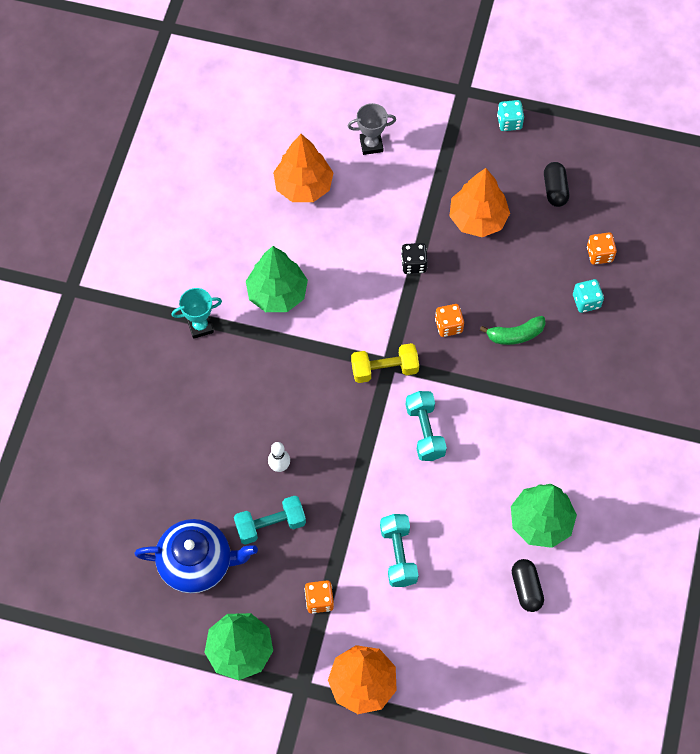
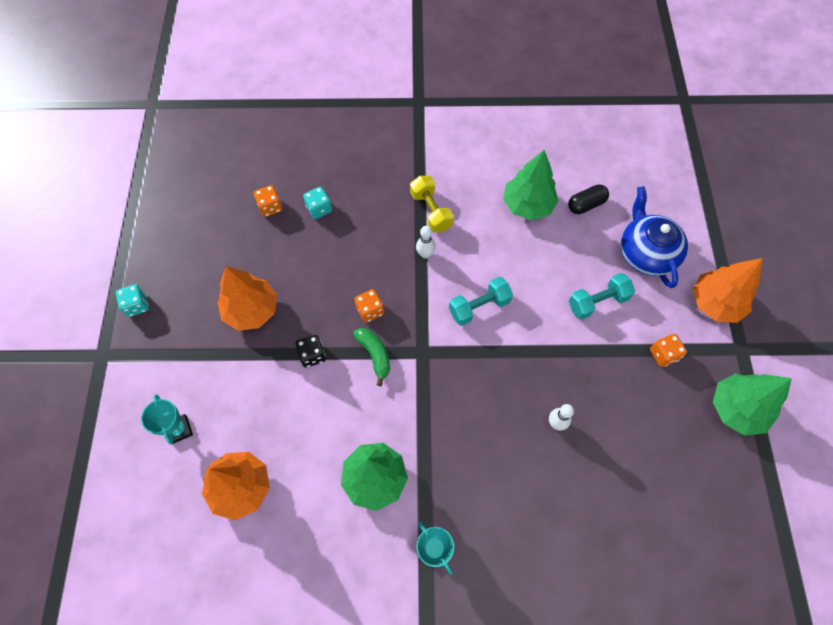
camera: 105 degrees left, 0 degrees up
(197, 563) = (677, 472): blue teapot -> blue teapot (646, 253)
(270, 525) = (614, 415): turquoise dumbbell -> none
(371, 145) = (179, 430): grey trophy -> turquoise trophy
(384, 369) = (429, 355): yellow dumbbell -> yellow dumbbell (431, 211)
(502, 395) = (425, 254): none -> white bowling pin
(515, 335) = (365, 255): green banana -> green banana (375, 355)
(555, 190) = (209, 253): black capsule -> none

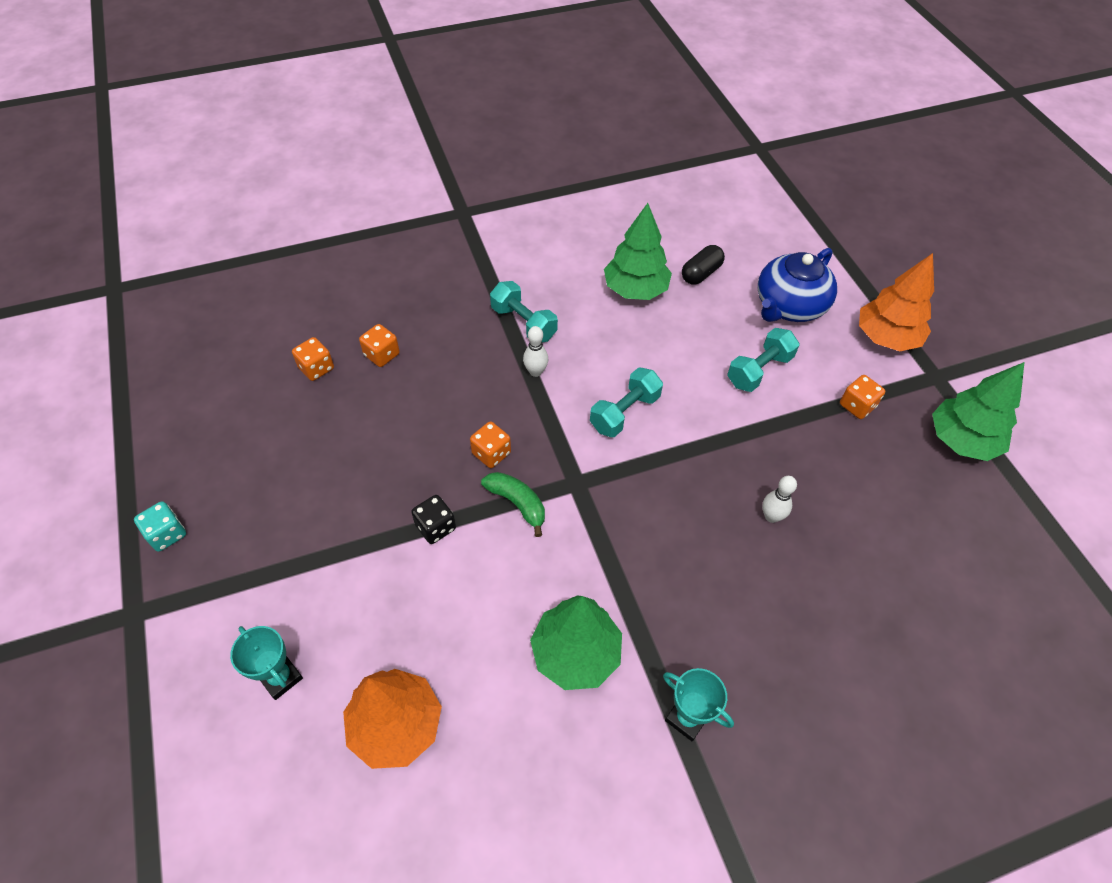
camera: 20 degrees left, 10 degrees down
(251, 310) = (333, 496): orange tree -> none
(319, 209) = (382, 355): turquoise dice -> orange dice
(431, 211) = (523, 323): yellow dumbbell -> turquoise dumbbell
(646, 253) = (789, 306): blue teapot -> blue teapot turned 105 degrees counterclockwise

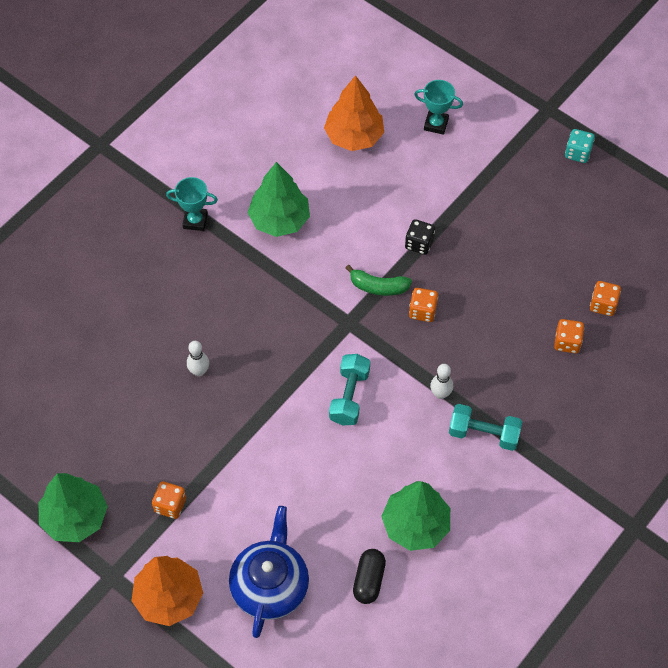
camera: 150 degrees right, 5 degrees up
(759, 370) = (264, 496): turquoise dumbbell -> none

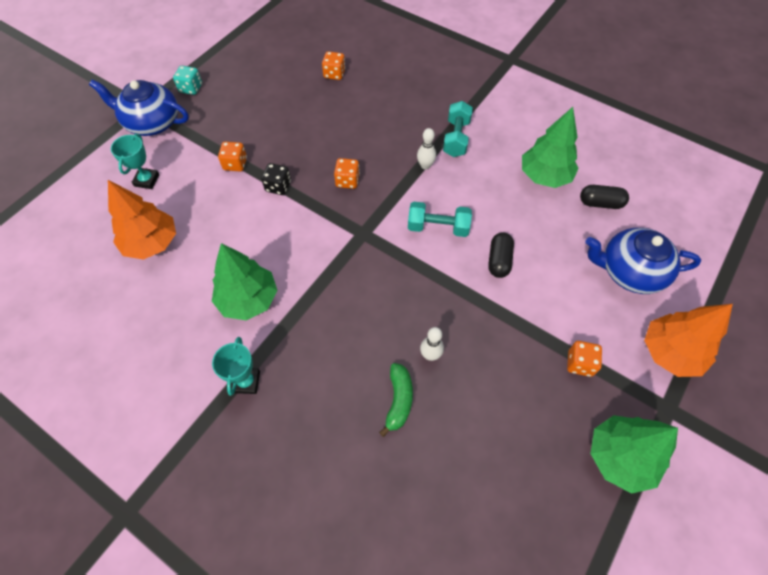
camera: 95 degrees left, 0 degrees up
(299, 451) = (499, 261): none -> black capsule
(378, 287) = (324, 213): green banana -> green banana (399, 400)
(521, 120) = (152, 123): none -> blue teapot
(567, 342) = (369, 93): orange dice -> orange dice (235, 164)

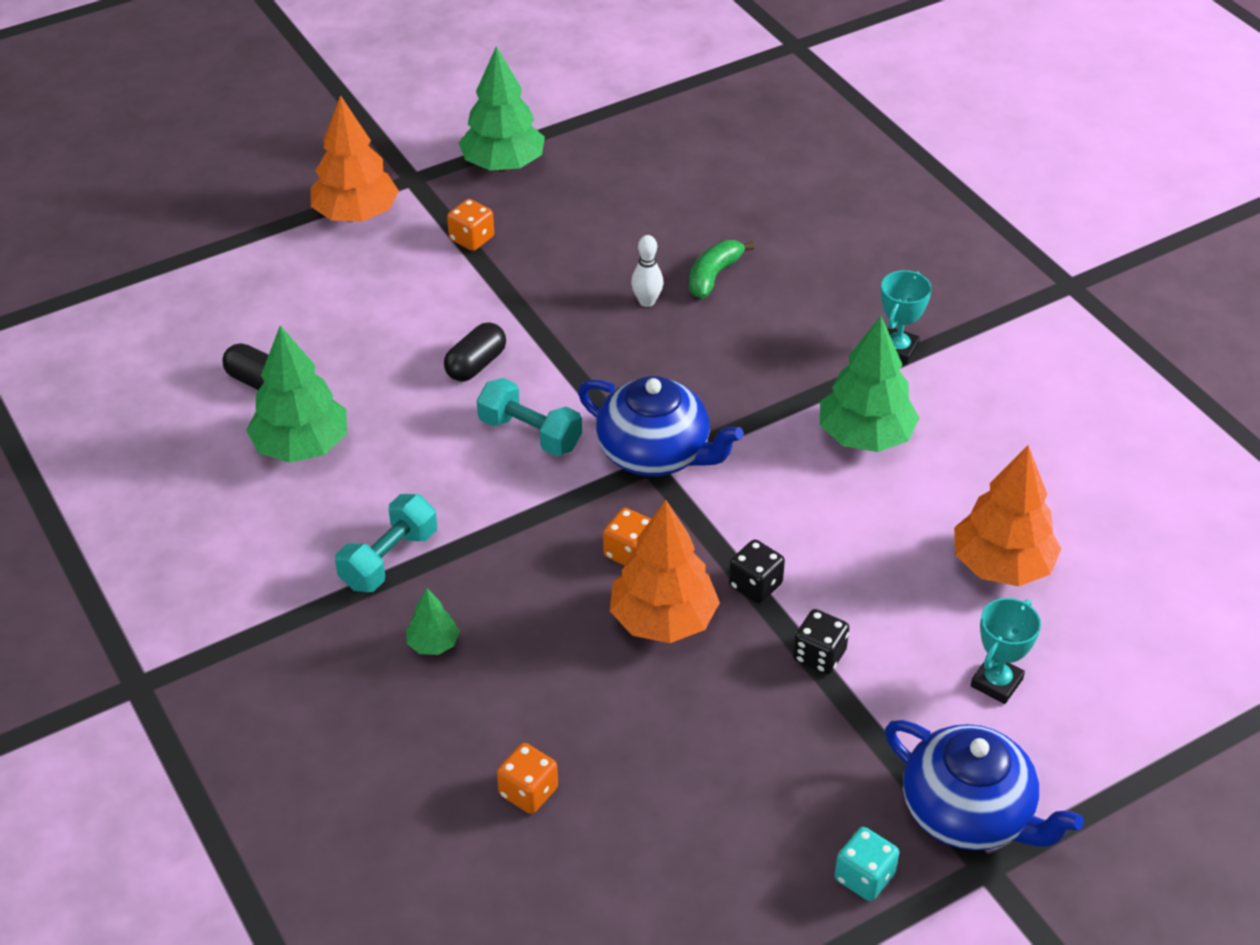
camera: 155 degrees left, 15 degrees down
(235, 164) = (819, 655): orange dice -> black dice
(315, 155) = (663, 620): none -> orange tree
(409, 111) = (433, 644): none -> green tree
(425, 166) = (480, 531): white bowling pin -> none
(629, 271) = (313, 296): blue teapot -> blue teapot (655, 453)

